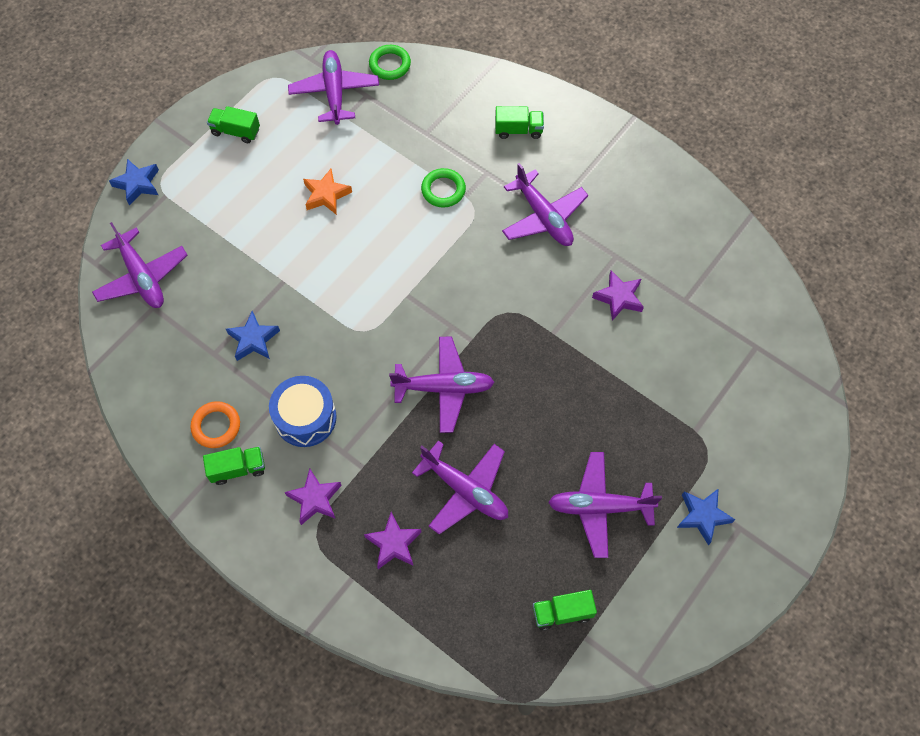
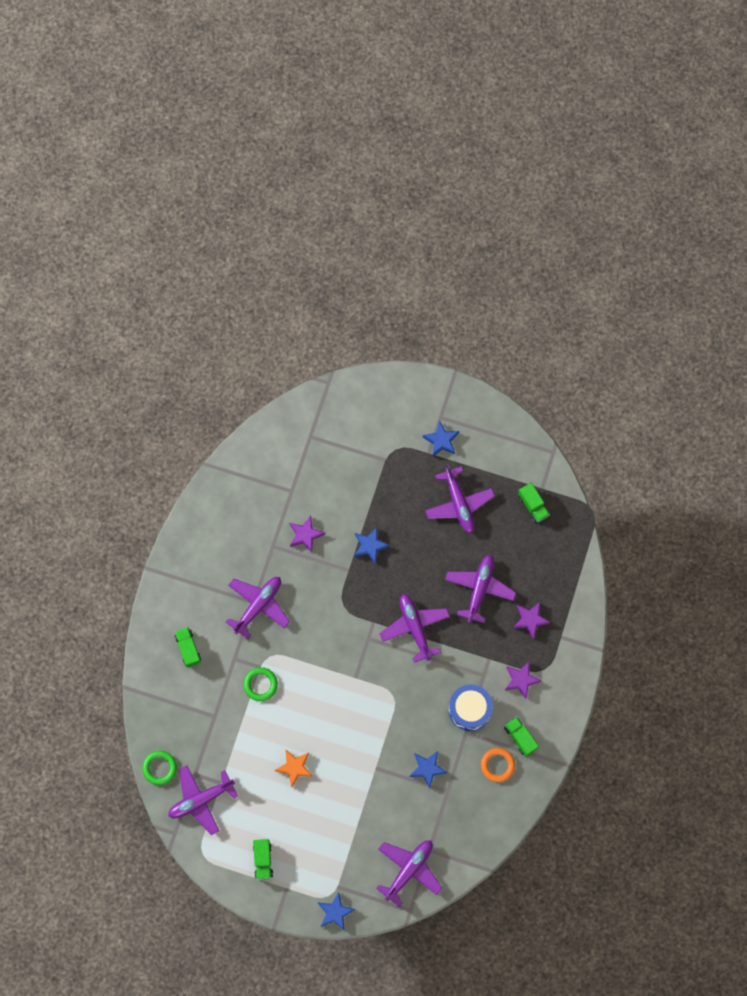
camera: 110 degrees left, 10 degrees up
(577, 370) = (370, 546): none -> blue star

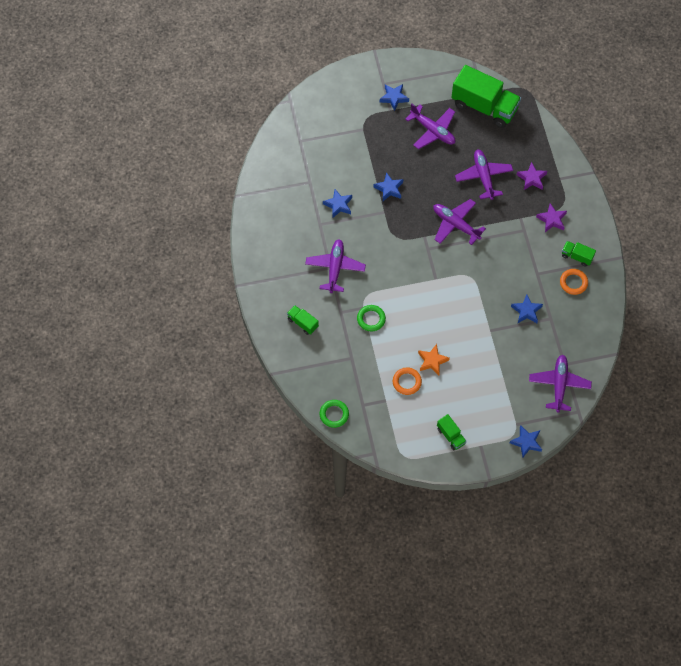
camera: 30 degrees left, 10 degrees down
(201, 800) = (378, 420): purple plane -> none
(254, 775) = (407, 382): none -> orange ring
(305, 535) = (338, 205): purple star -> blue star
(469, 709) = (529, 257): blue drum -> none
(533, 506) = (484, 106): green truck -> green truck, size x2.18

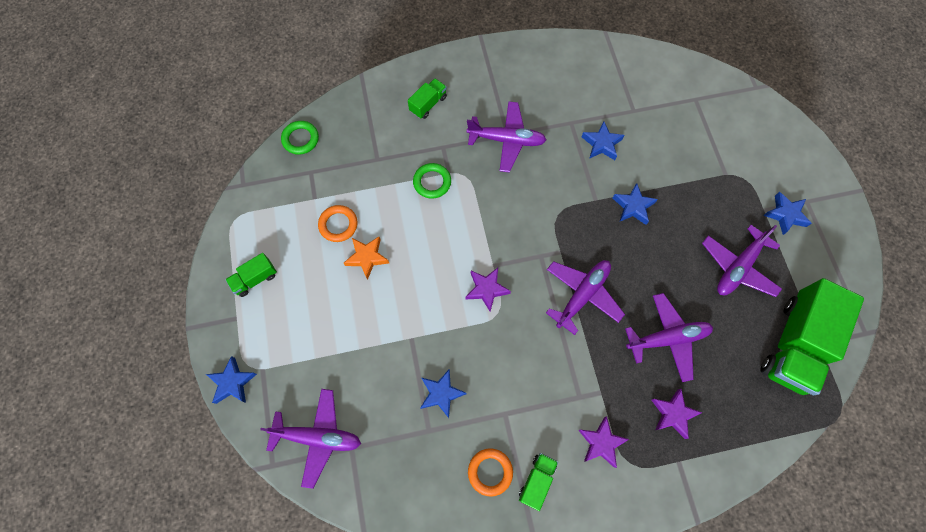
camera: 90 degrees right, 5 degrees up
(453, 283) = (486, 289): none -> purple star

